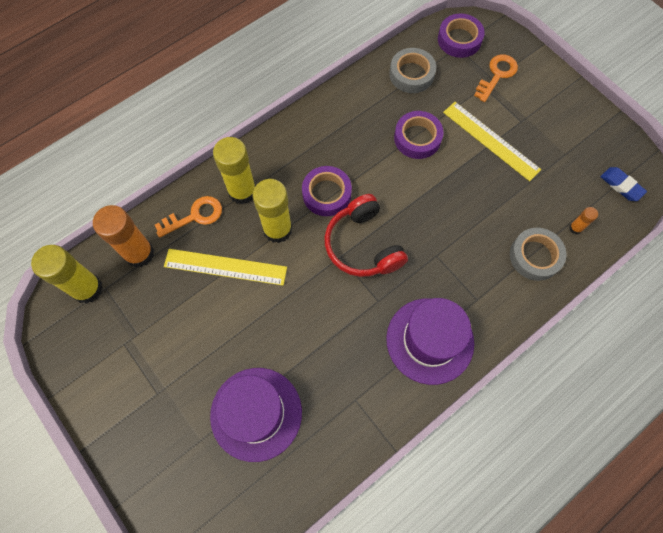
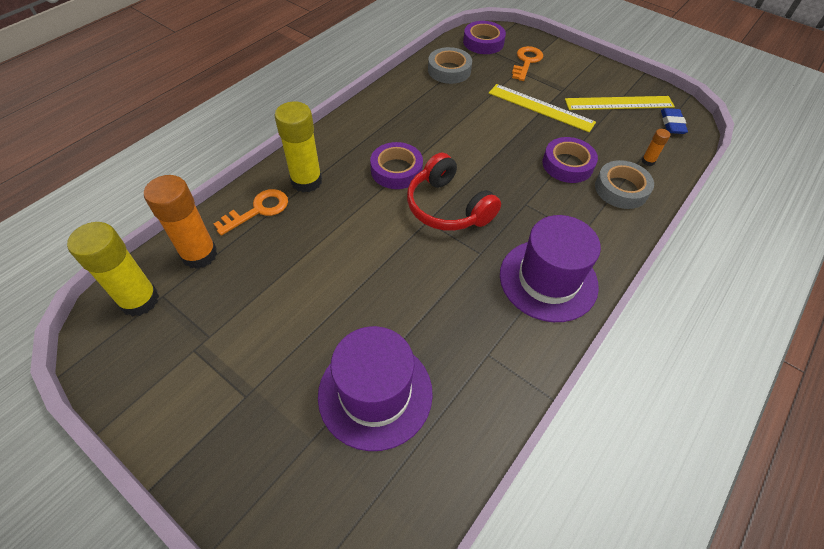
camera: 15 degrees left, 15 degrees down
(225, 267) = (303, 251): yellow ruler -> yellow ruler (619, 103)
(277, 229) = (353, 208): yellow glue stick -> none
(417, 138) = (471, 115): purple tape -> purple tape (567, 164)
(621, 185) = (672, 124): blue eraser -> blue eraser turned 60 degrees clockwise

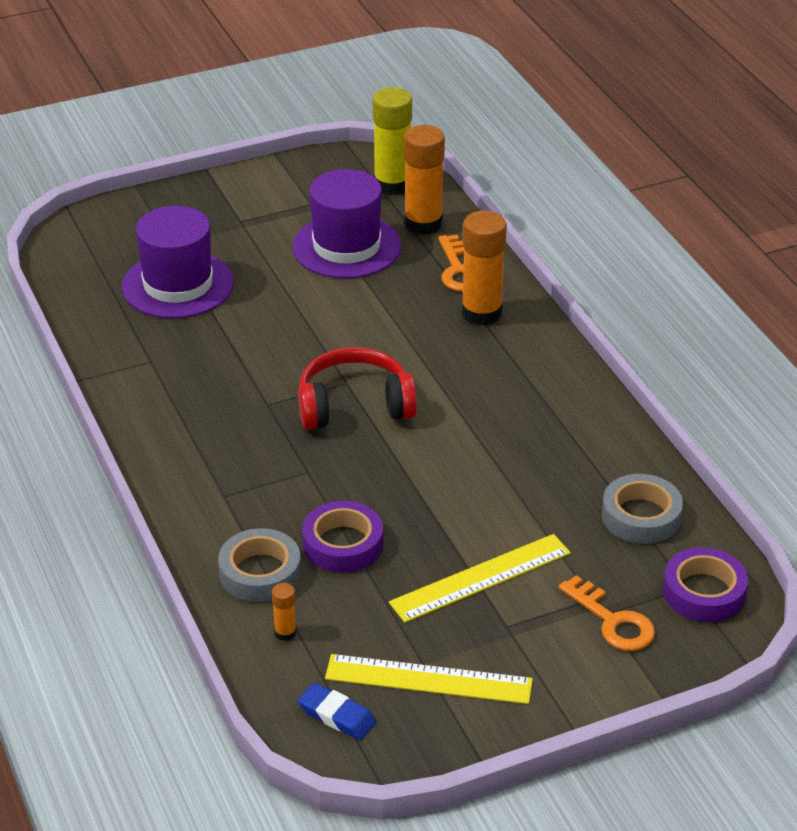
camera: 120 degrees right, 15 degrees down
(306, 181) = (481, 313): yellow glue stick -> orange glue stick
(396, 170) = (448, 386): purple tape -> none
(548, 280) = (190, 438): purple hat -> purple hat (346, 247)
(619, 103) = (428, 679): yellow ruler -> yellow ruler turned 75 degrees clockwise

